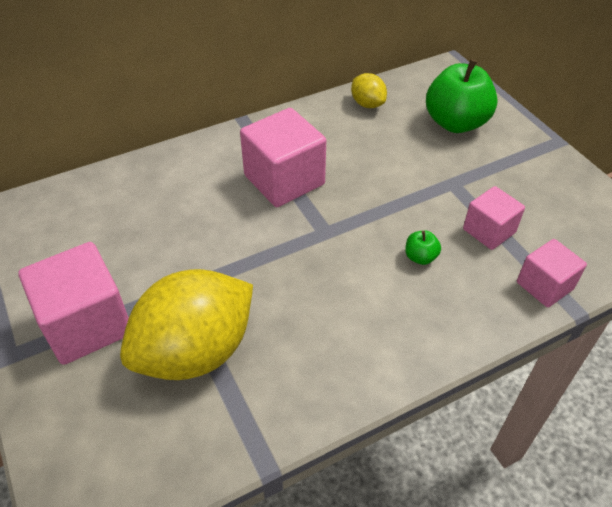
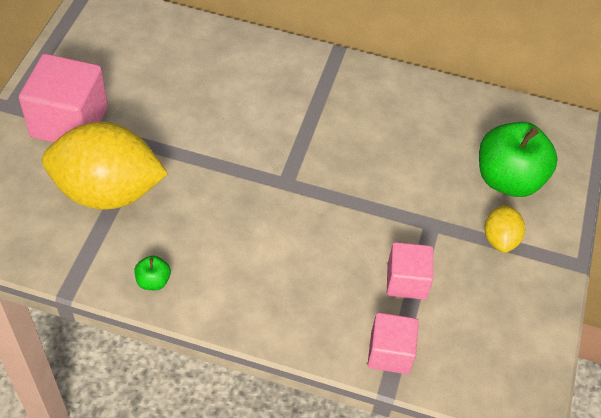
camera: 40 degrees right, 5 degrees up
(284, 180) = (307, 121): pink cube -> none
(367, 104) = (454, 108): yellow lemon -> yellow lemon (500, 239)
(420, 257) = (327, 256): green apple -> green apple (153, 281)

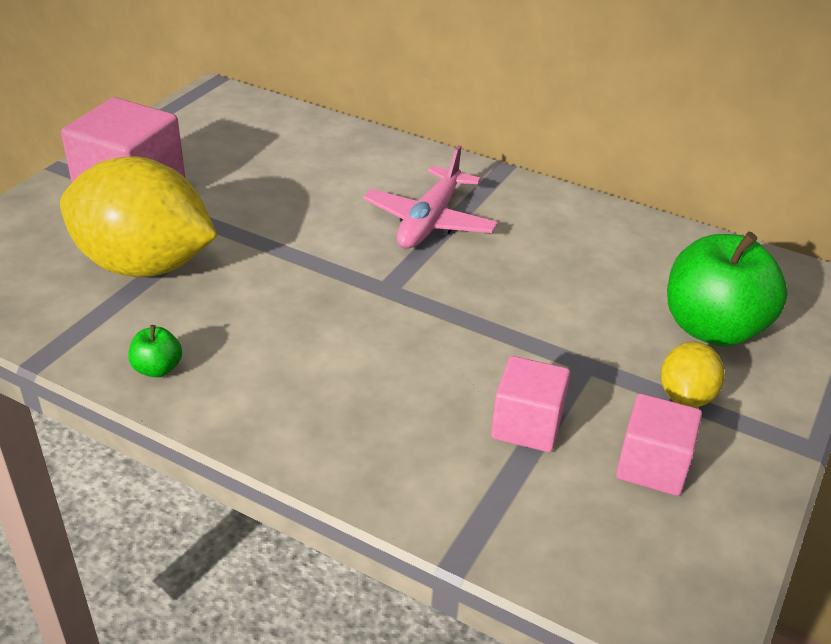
camera: 15 degrees right, 15 degrees down
(298, 114) = (430, 221): none -> pink plane
(390, 353) = (474, 513): pink cube -> pink cube (652, 466)

